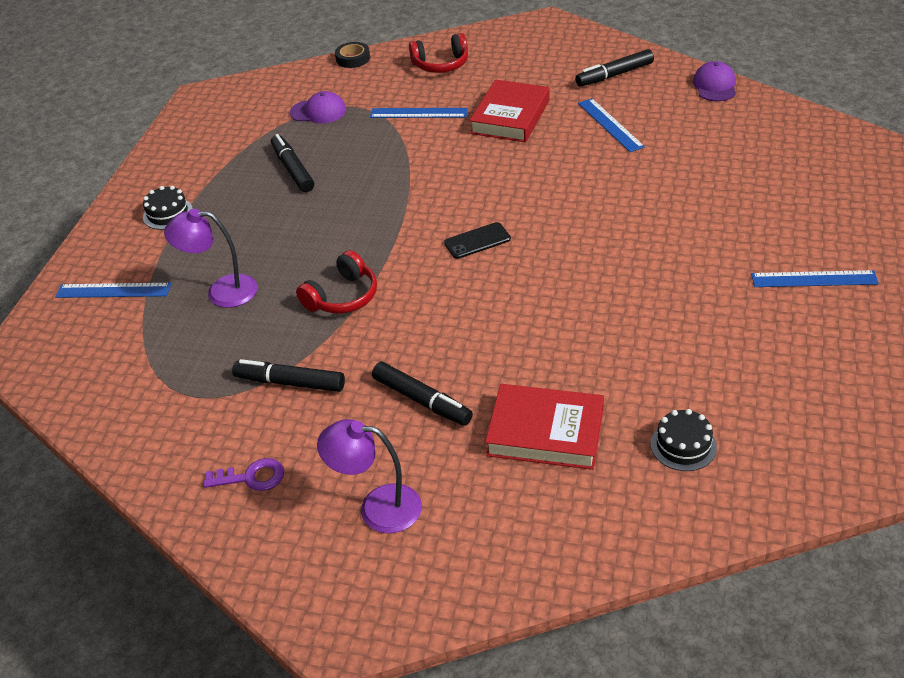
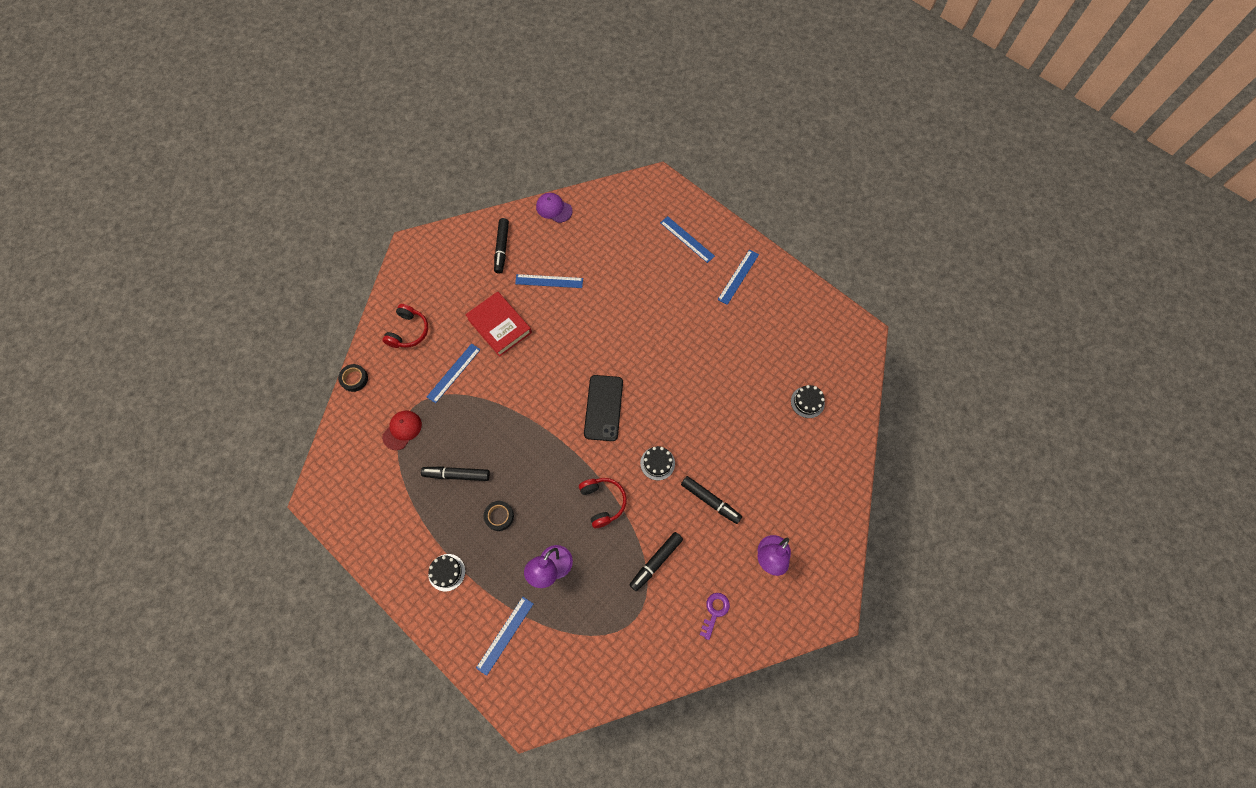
camera: 65 degrees left, 25 degrees up
(263, 221) = (499, 516): none -> black tape
(318, 111) = (402, 430): purple cap -> red cap
(422, 400) = (710, 501): black marker -> black marker turned 60 degrees clockwise
(438, 323) = (657, 463): none -> black cake
(477, 241) = (603, 408): black phone -> black phone, size x1.70
(545, 432) = (765, 455): red book -> none
(812, 206) = (687, 239): none -> blue ruler

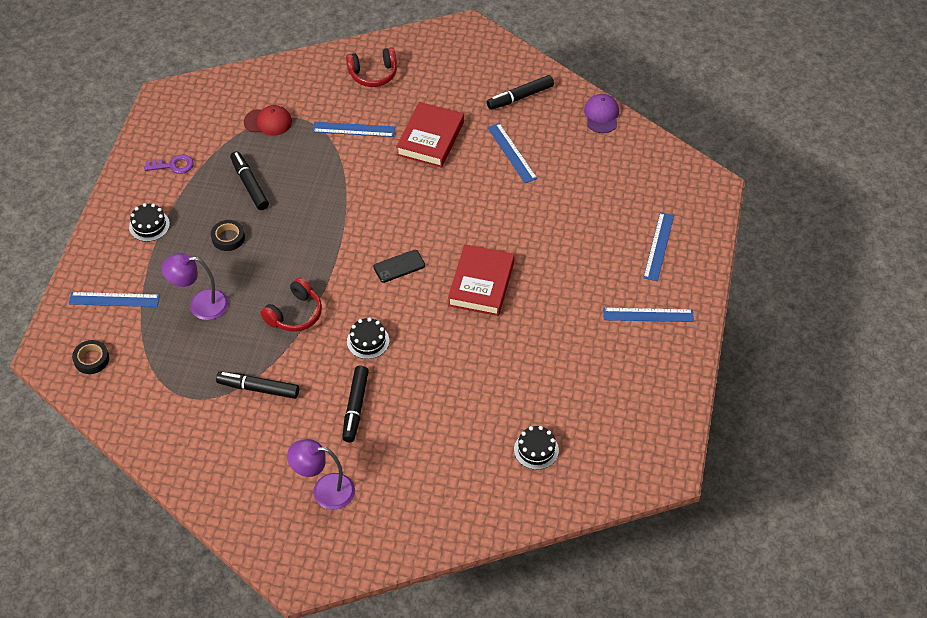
camera: 60 degrees right, 15 degrees down
(354, 379) = (296, 61): black tape -> black tape (91, 359)
(603, 408) = (399, 266): black phone -> black phone, size x0.59
(652, 362) = (481, 284): none -> red book
(714, 612) = (235, 464): purple key -> purple key (173, 165)

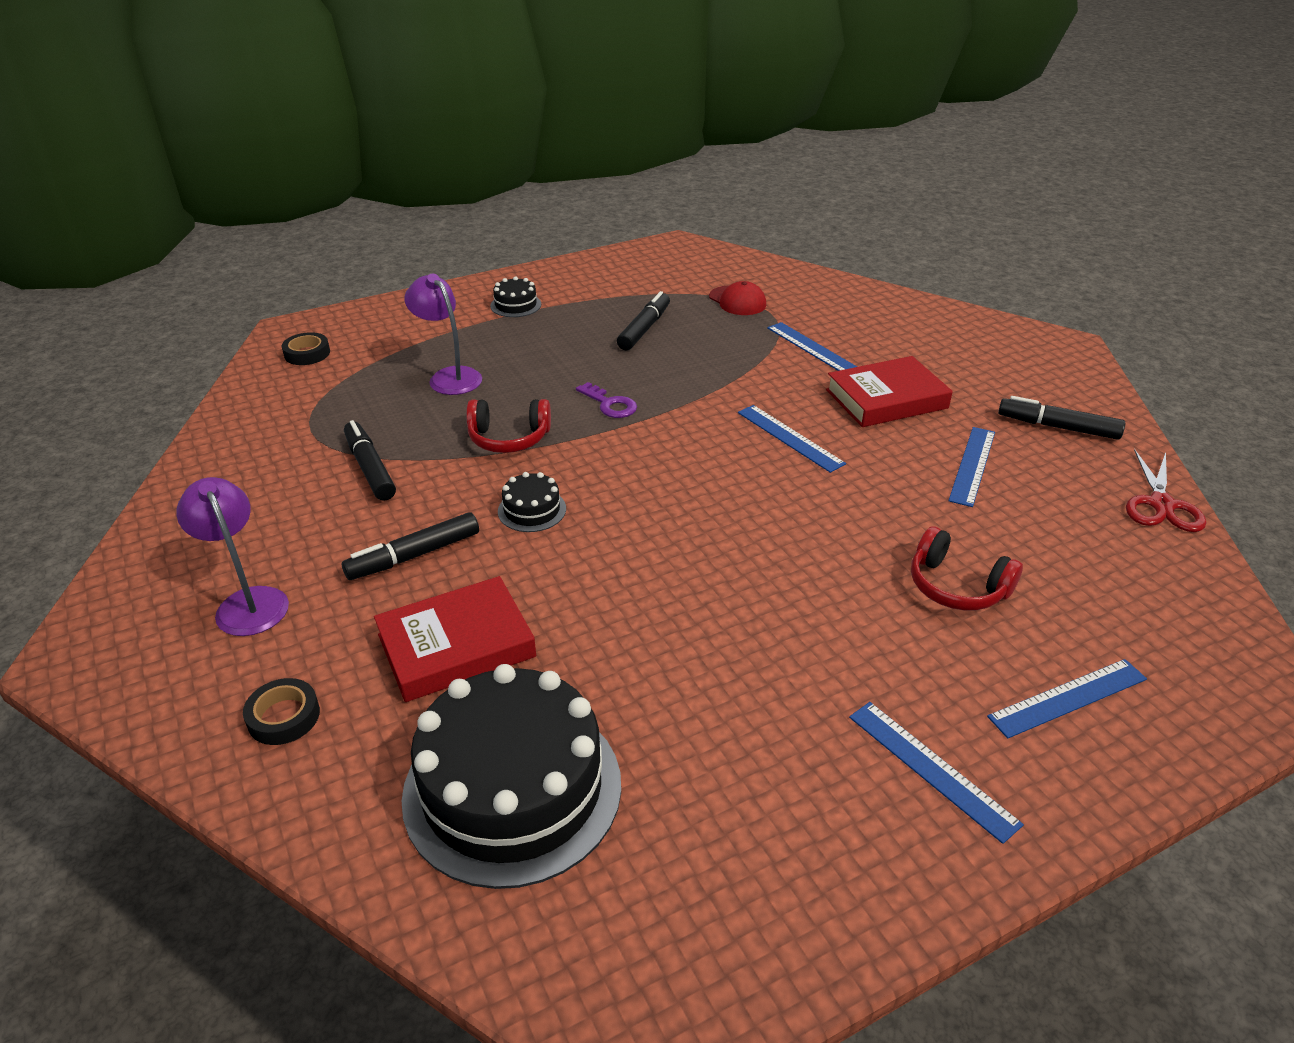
camera: 50 degrees right, 15 degrees down
(114, 299) = (399, 330): blue ruler -> blue ruler (789, 438)
(173, 165) = (606, 283): purple key -> purple key (610, 404)
(228, 238) = (559, 350): black tape -> black tape (284, 717)
(373, 74) = (900, 323): red headphones -> red headphones (956, 586)
(399, 266) = (675, 474): black phone -> none
(481, 284) = (741, 553): red book -> red book (456, 645)
(536, 450) = (512, 788): black cake -> black cake, size x2.36
(601, 115) = (1161, 504): purple cap -> red scissors

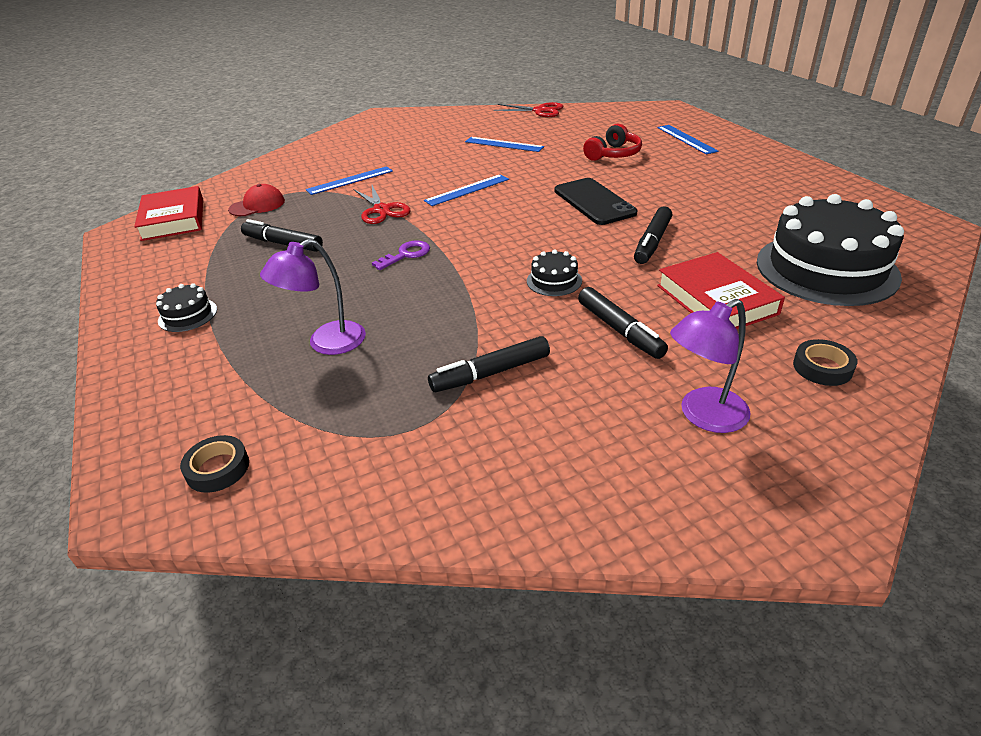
camera: 85 degrees left, 0 degrees up
(509, 438) = (449, 299): red headphones -> none
(725, 378) = (381, 210): none -> red scissors
(755, 553) = (594, 202): none -> black phone
(886, 399) = (426, 161): red book -> red book (173, 219)
(931, 769) = (745, 166): blue ruler -> none
(1058, 427) = (468, 124): black marker -> black marker (652, 242)

